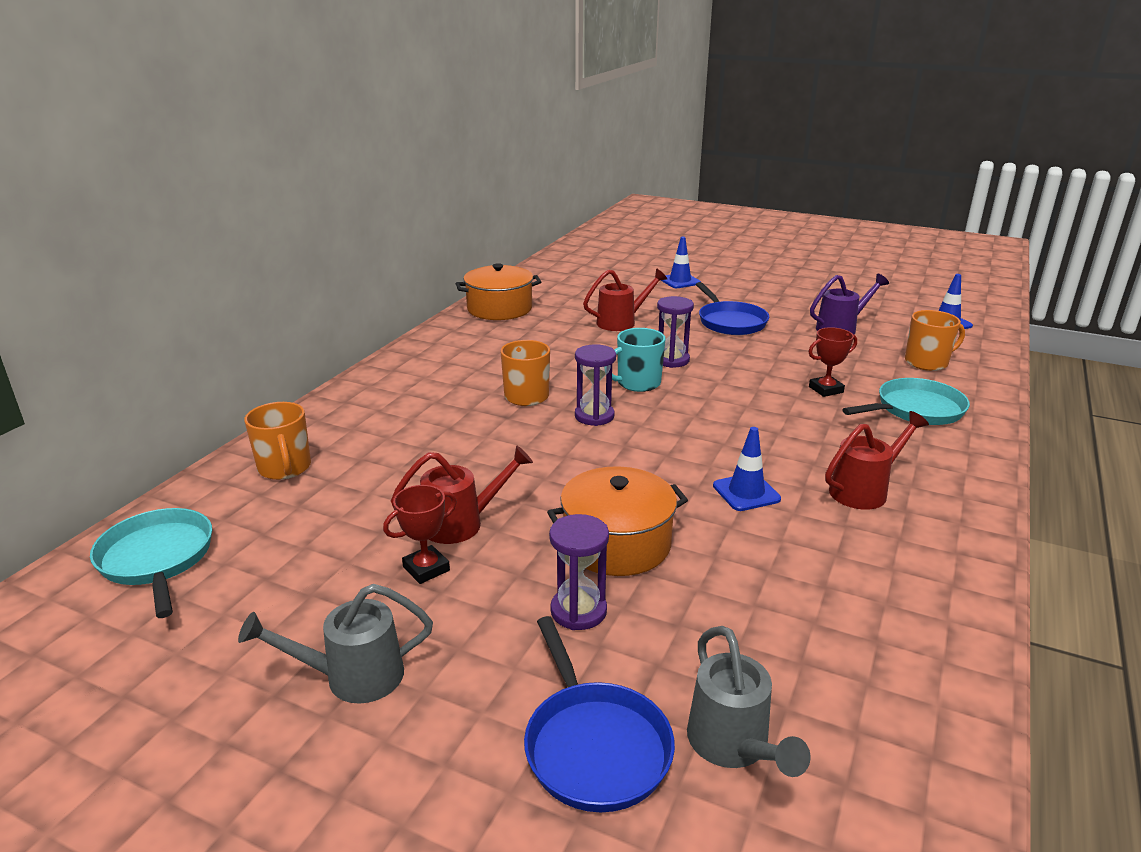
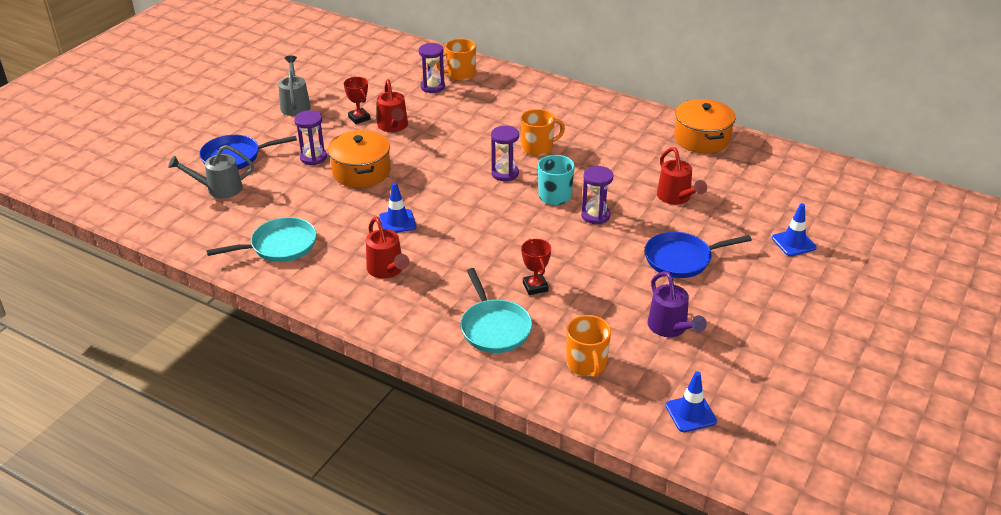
camera: 95 degrees right, 10 degrees up
(157, 559) = (388, 54): turquoise pan -> turquoise pan (279, 246)
(321, 493) = (432, 87): none -> purple hourglass

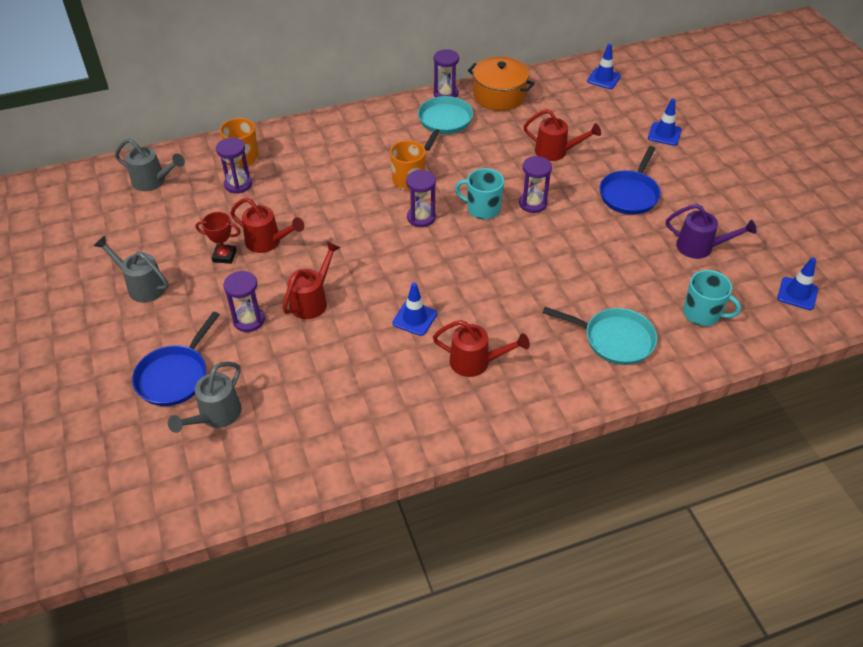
camera: 50 degrees left, 10 degrees up
(279, 246) = (362, 417): turquoise pan -> turquoise pan (444, 122)
(361, 172) = (312, 301): orange pot -> red watering can
(391, 57) = (153, 181): none -> grey watering can
(535, 287) = (586, 287): red trophy -> none
(586, 364) = (702, 314): orange mug -> turquoise mug
(662, 115) = (445, 94): none -> purple hourglass
(815, 177) = (603, 79): none -> blue traffic cone

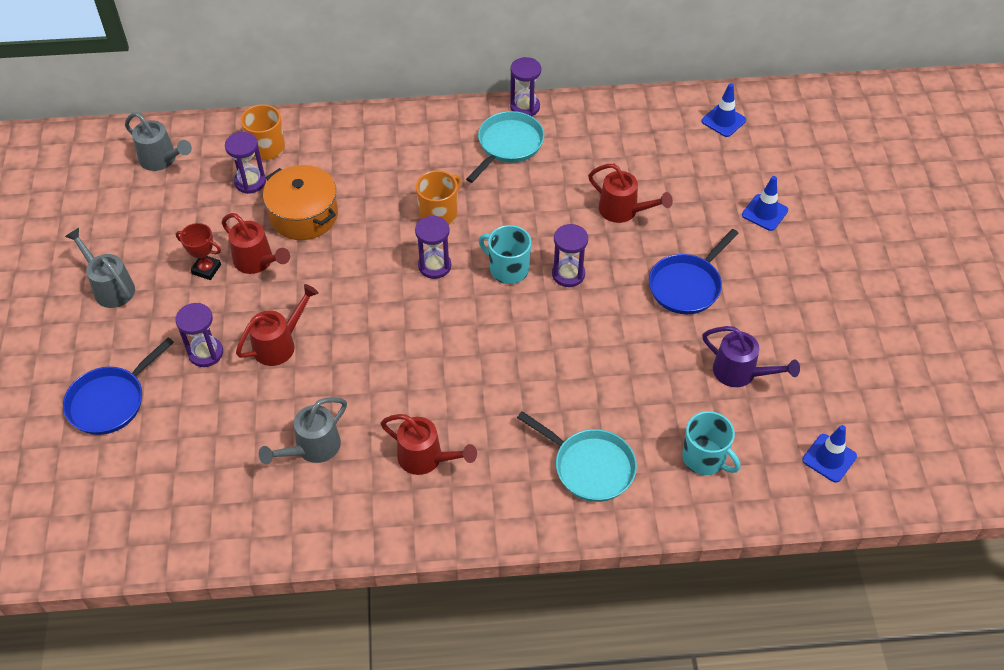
camera: 15 degrees right, 5 degrees up
(216, 416) = (136, 456): grey watering can -> grey watering can (312, 448)
(414, 318) = (380, 390): blue traffic cone -> none
(499, 96) = (587, 121): orange pot -> orange pot (304, 215)

